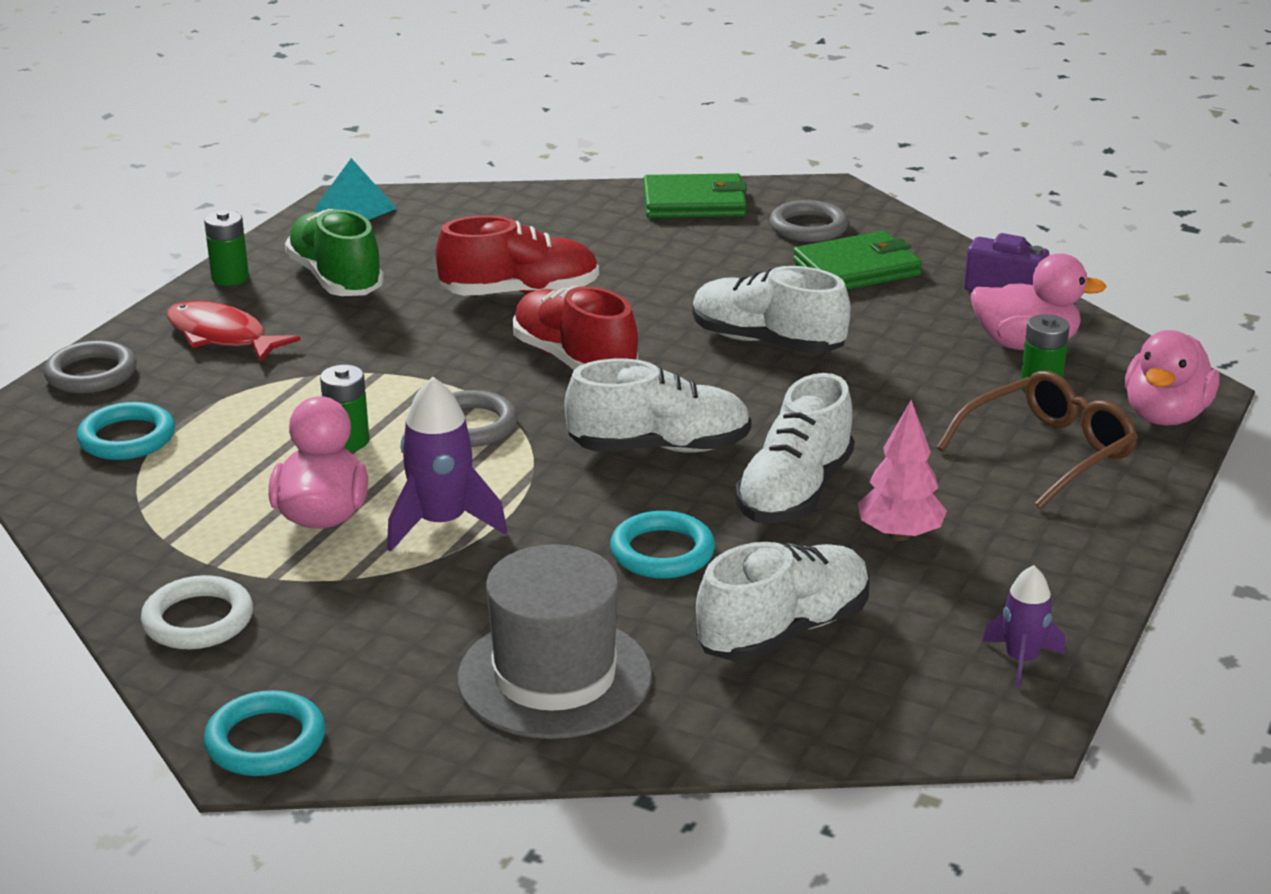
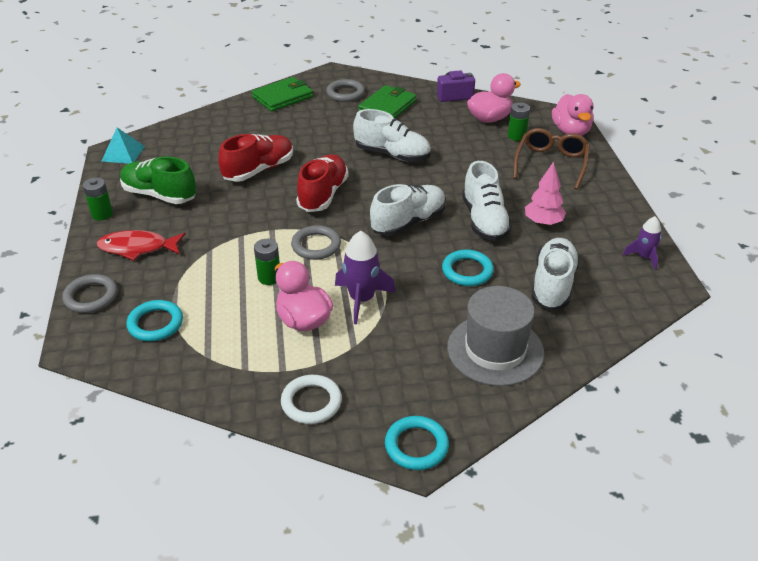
camera: 35 degrees left, 10 degrees up
(574, 361) = (323, 194): red shoe -> red shoe turned 90 degrees clockwise
(766, 342) = (392, 154): white shoe -> white shoe turned 150 degrees counterclockwise

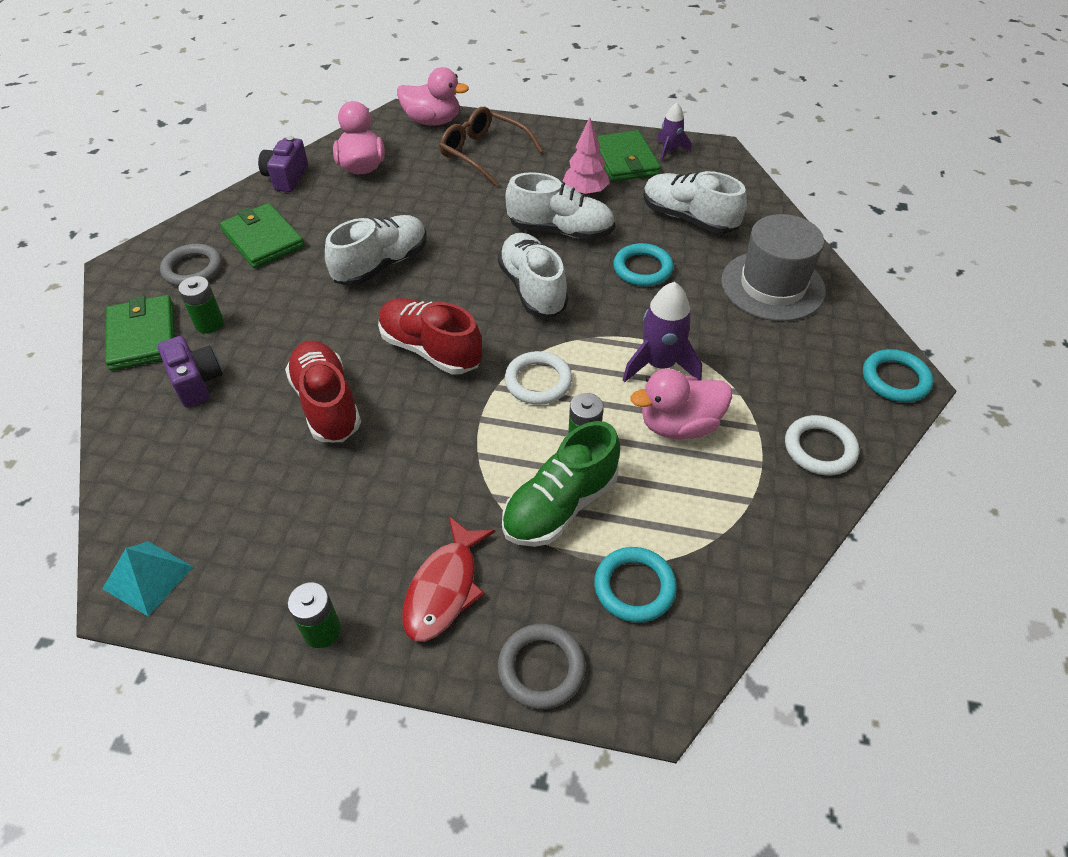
camera: 70 degrees left, 10 degrees up
(159, 195) = (315, 539): green shoe -> green shoe (560, 505)
(256, 124) = (197, 382): none -> purple camera
(316, 245) = (538, 381): grey ring -> white ring
(516, 136) = (413, 159): green battery -> green battery (209, 324)
(606, 234) = (625, 160): none -> green wallet

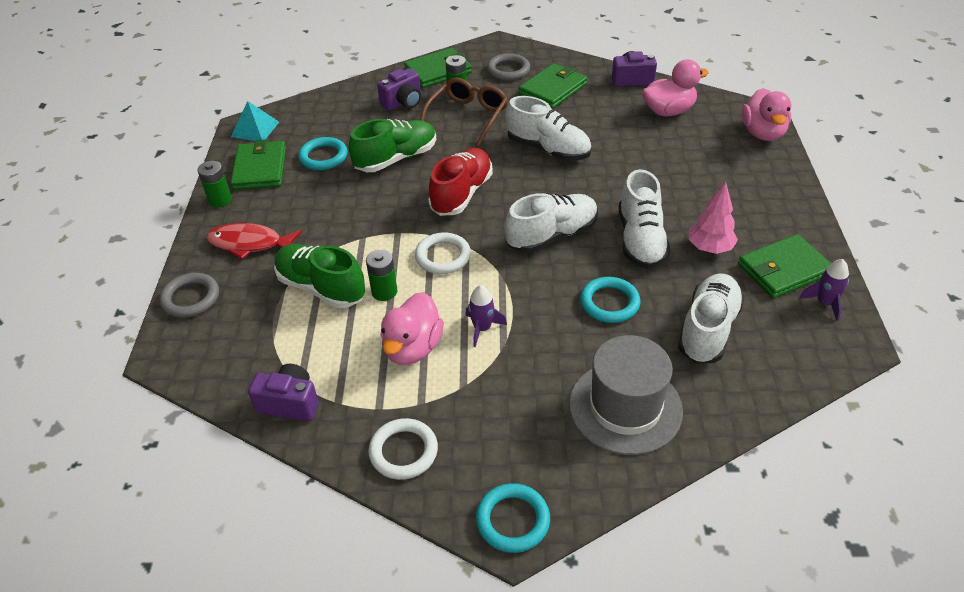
camera: 80 degrees right, 5 degrees down
(265, 572) = (260, 168): none -> green wallet
(327, 404) = (396, 159): red shoe -> green shoe
(483, 153) = (732, 172): brown glasses -> brown glasses (467, 116)
(634, 587) = (252, 337): turquoise ring -> turquoise ring (323, 157)
(659, 365) = (482, 328): purple rocket -> purple rocket, size x0.62
(679, 425) = (412, 348): pink duck -> pink duck turned 135 degrees counterclockwise
(749, 548) = (290, 403): none -> purple camera

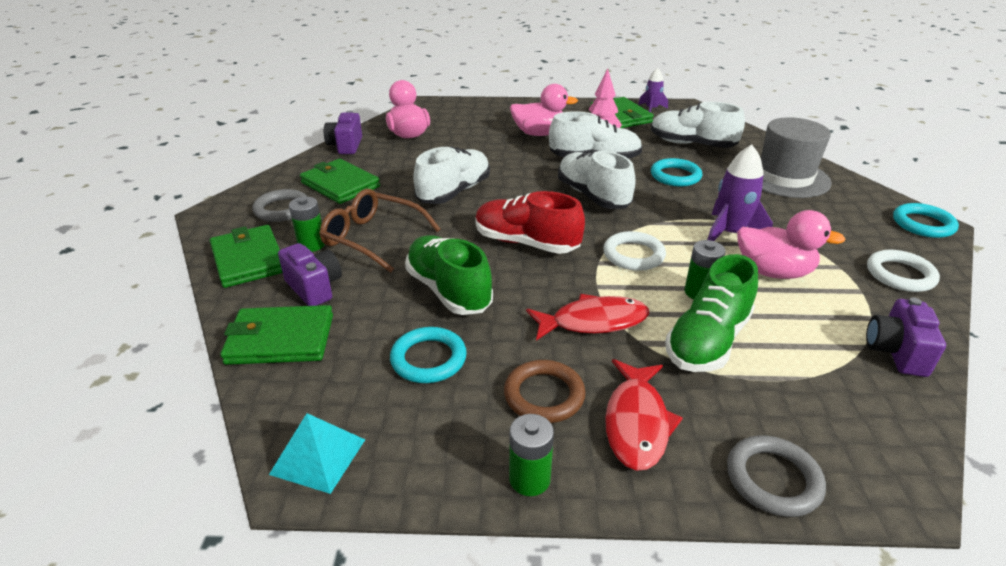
camera: 90 degrees left, 10 degrees down
(260, 168) = (445, 434): green wallet -> green wallet (280, 339)
(282, 205) = (544, 395): none -> brown ring
(352, 229) = (593, 322): none -> red fish
(482, 328) = (729, 234): purple rocket -> purple rocket, size x1.61
(762, 133) = (455, 105): pink duck -> pink duck (539, 134)

